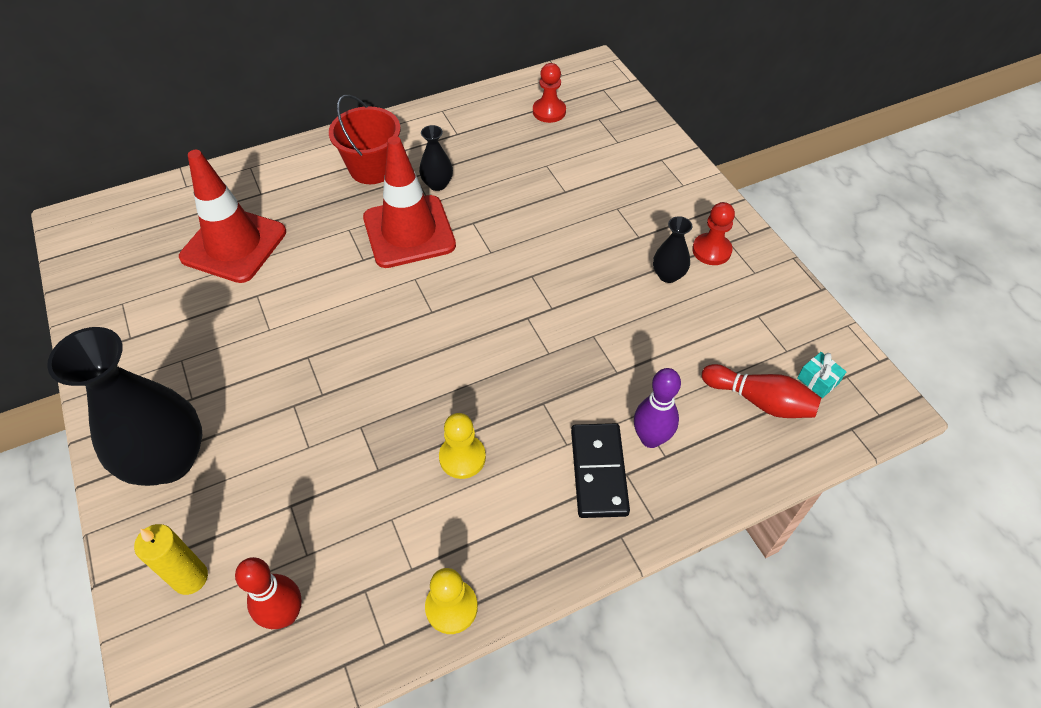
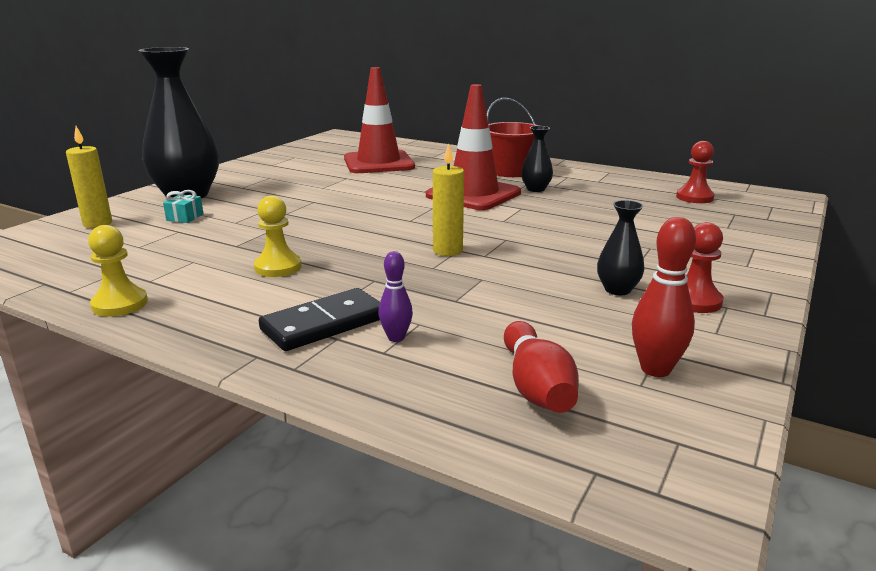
camera: 55 degrees right, 30 degrees down
(285, 614) = (81, 254): red bowling pin -> red bowling pin (655, 369)
(524, 325) = (447, 251): none -> yellow candle
(650, 438) = (396, 338): purple bowling pin -> purple bowling pin, size x0.63
(818, 380) = (632, 420): turquoise gift -> turquoise gift (185, 217)

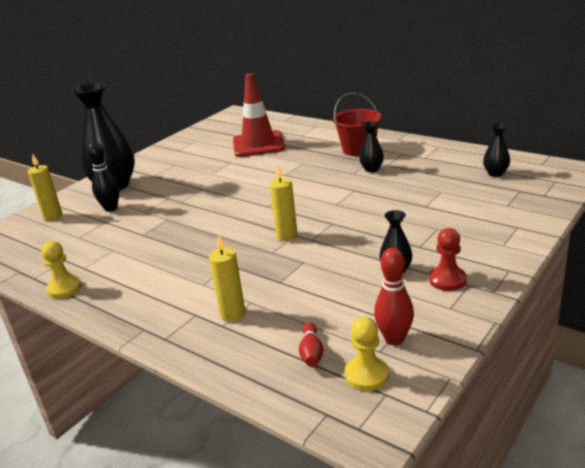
camera: 10 degrees right, 5 degrees up
(185, 217) = (111, 208): turquoise gift -> black bowling pin
(278, 267) = (167, 254): yellow pawn -> yellow pawn (366, 375)
(324, 324) = (189, 303): black domino -> none
(396, 338) = (233, 314): purple bowling pin -> yellow candle
(473, 194) = (322, 177): red traffic cone -> none
(536, 386) = (311, 352): red bowling pin -> red bowling pin, size x0.63
(694, 197) = (495, 173): red pawn -> black vase

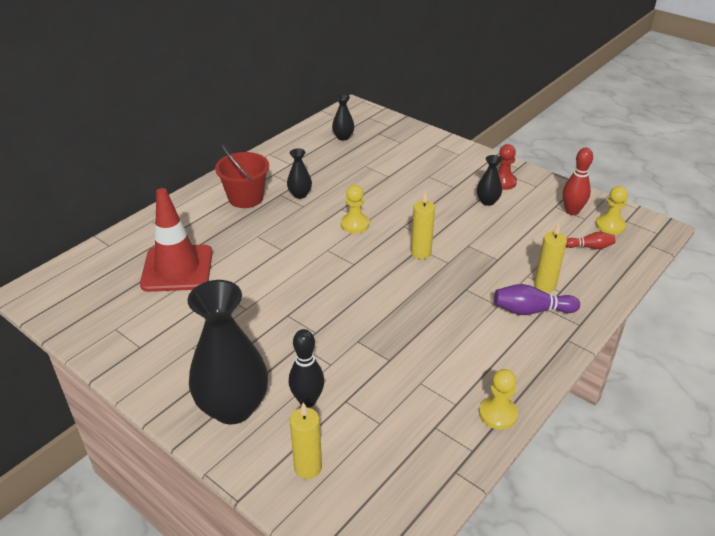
camera: 90 degrees left, 10 degrees up
(192, 305) = (531, 310): none -> purple bowling pin
(328, 199) = (355, 224): none -> yellow pawn

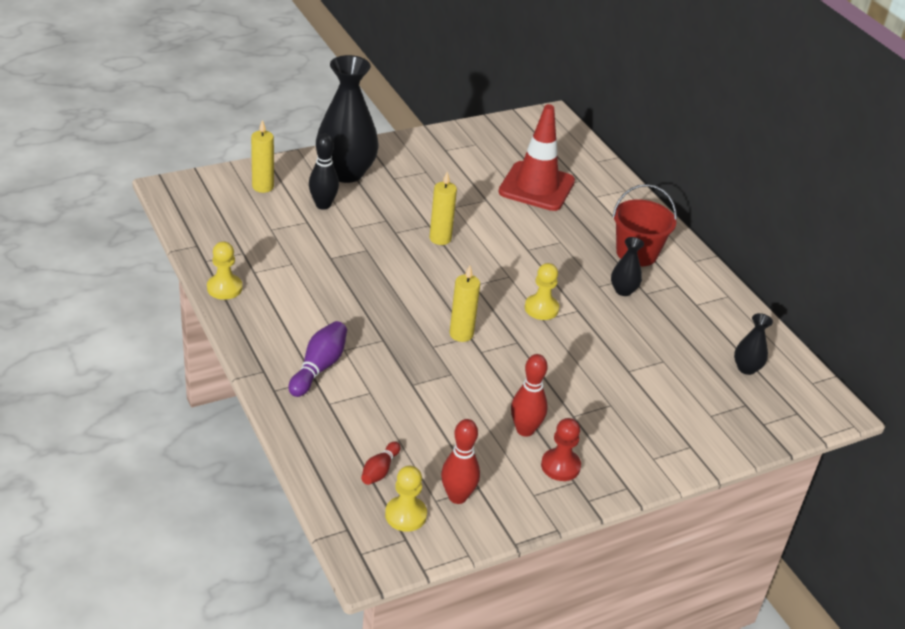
camera: 110 degrees right, 0 degrees up
(487, 201) = (525, 430): black vase -> red bowling pin
(545, 285) = (346, 396): yellow candle -> yellow candle (440, 238)

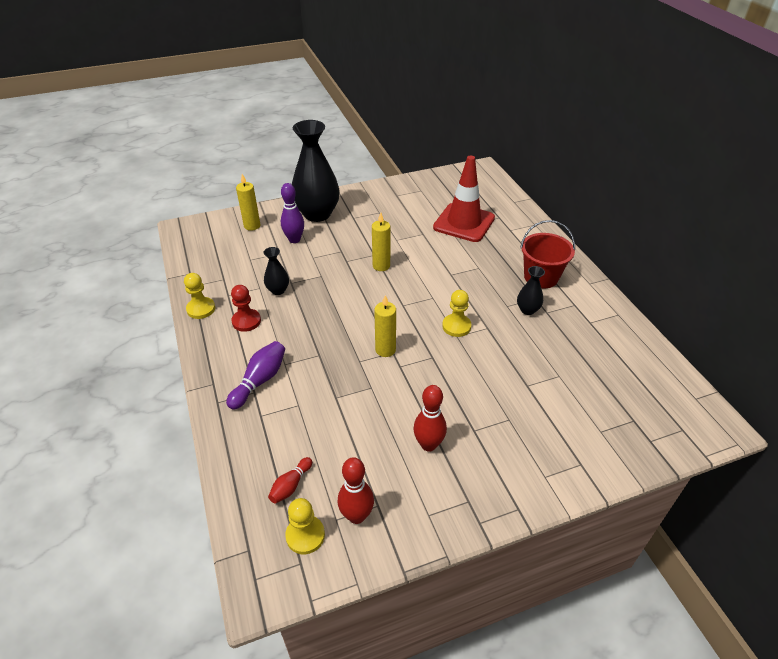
camera: 10 degrees right, 5 degrees up
(323, 205) = (294, 239): black bowling pin -> purple bowling pin
(560, 466) = (457, 484): red pawn -> red pawn (246, 321)
(746, 368) = (634, 383): black vase -> black vase (278, 290)

